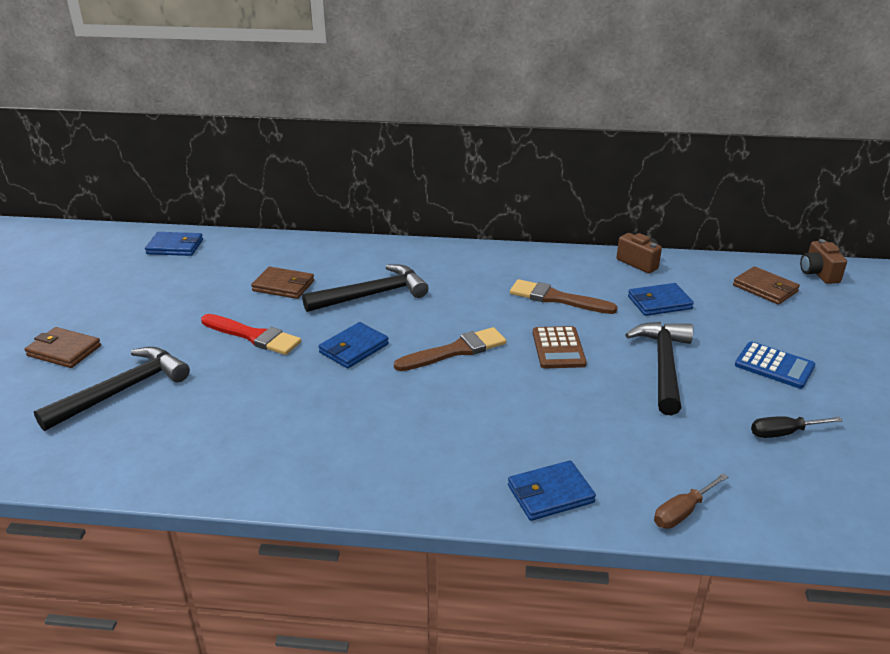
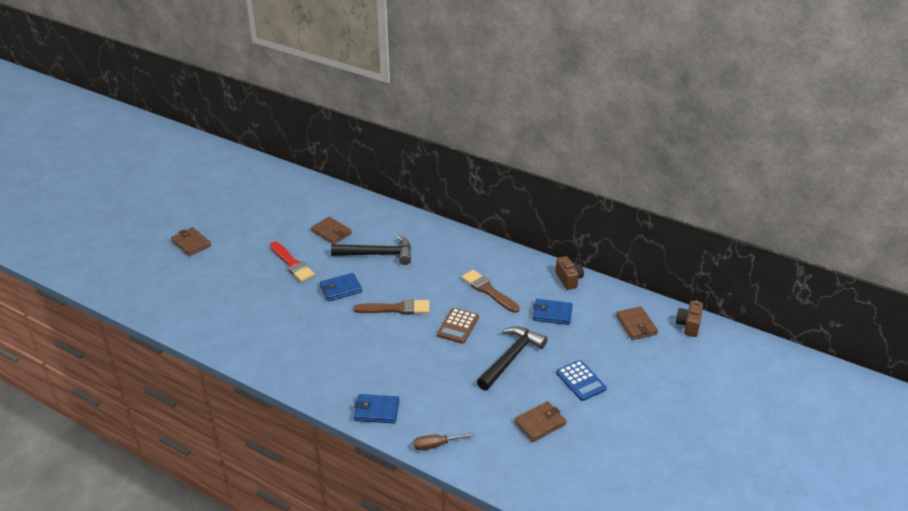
camera: 25 degrees right, 5 degrees up
(123, 390) = (207, 278): black hammer -> none
(175, 247) = (288, 184): blue wallet -> none
(784, 433) = (540, 423): black screwdriver -> brown wallet

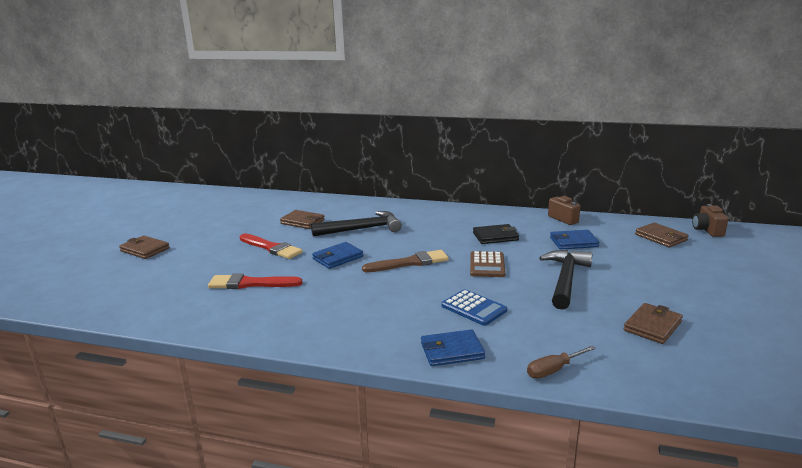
camera: 15 degrees left, 15 degrees down
(261, 305) = (250, 283): none -> red brush
(488, 291) = (495, 236): brown brush -> black wallet
(580, 381) = (655, 284): blue calculator -> blue calculator (474, 308)

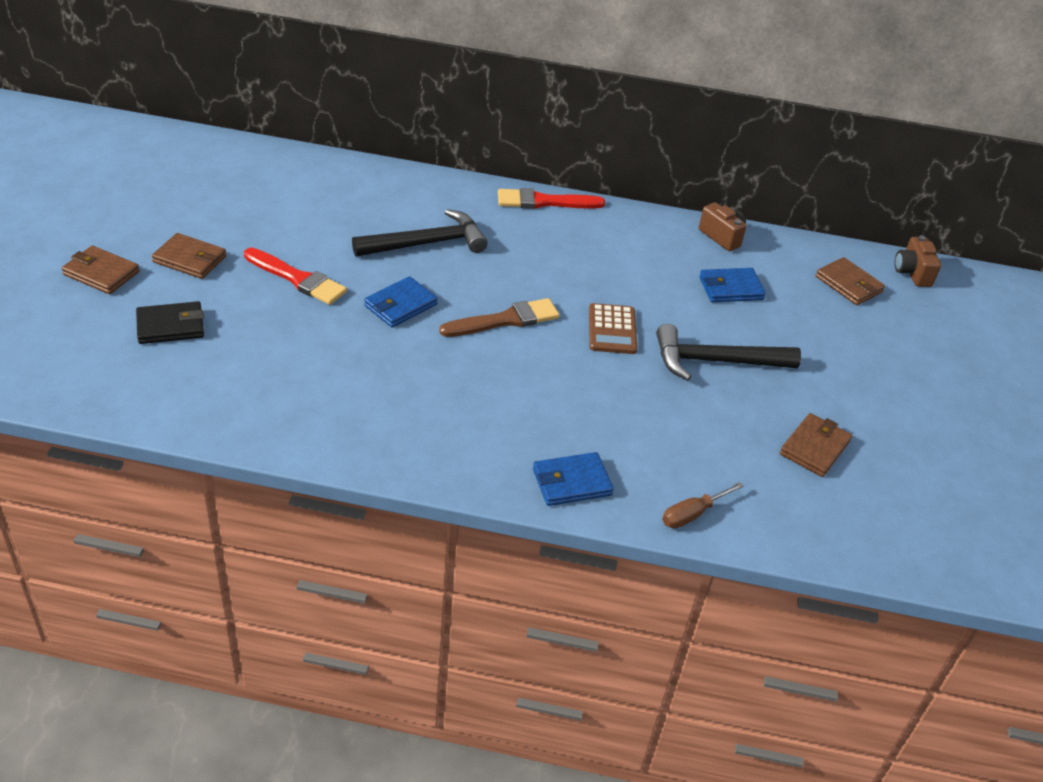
camera: 10 degrees left, 20 degrees up
(250, 283) = (285, 353): red brush -> red brush (544, 202)
(302, 222) = (333, 221): brown wallet -> brown wallet (190, 259)
(474, 308) = (596, 410): blue calculator -> none
(495, 236) = (623, 271): black wallet -> black wallet (170, 326)
(565, 279) = (715, 361): black hammer -> black hammer turned 105 degrees counterclockwise

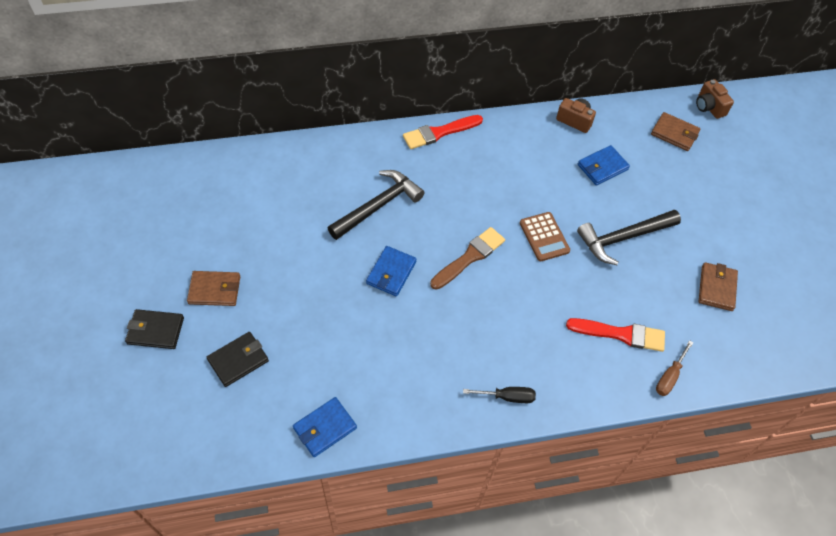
camera: 20 degrees left, 15 degrees up
(101, 273) = (155, 331): brown wallet -> black wallet
(297, 279) = (305, 277): red brush -> red brush (620, 334)
(463, 462) = (507, 397): none -> black screwdriver
(571, 482) = (584, 383): blue wallet -> blue wallet (325, 428)

